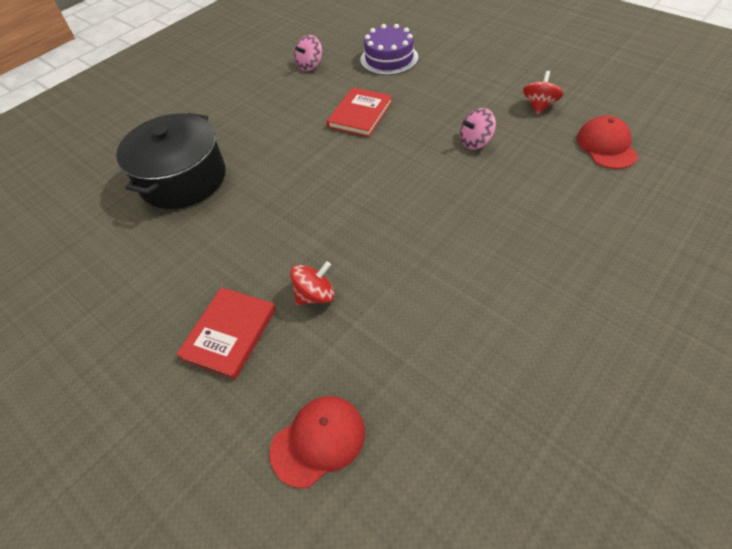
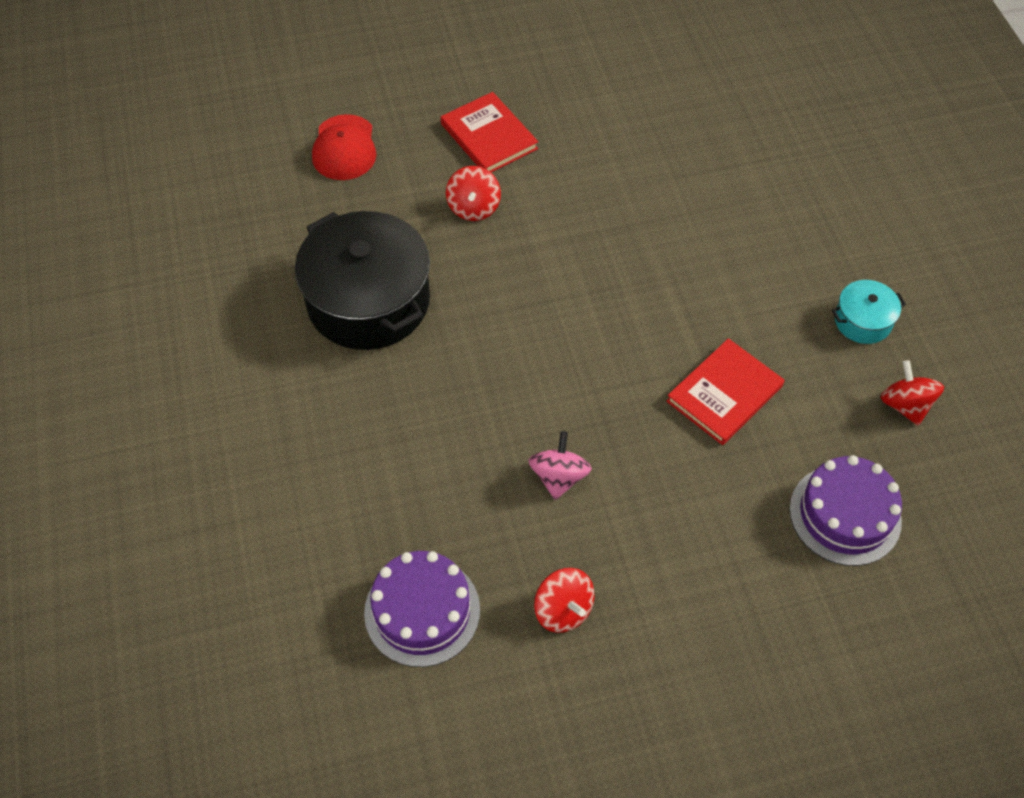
camera: 120 degrees right, 5 degrees up
(183, 179) = (739, 175): black pot -> black pot (368, 301)
(267, 94) = (862, 321): none -> turquoise pot
(310, 65) = (905, 405): pink spinning top -> red spinning top
(360, 114) = (724, 394): red book -> red book turned 75 degrees clockwise
(606, 146) = (422, 611): red cap -> purple cake

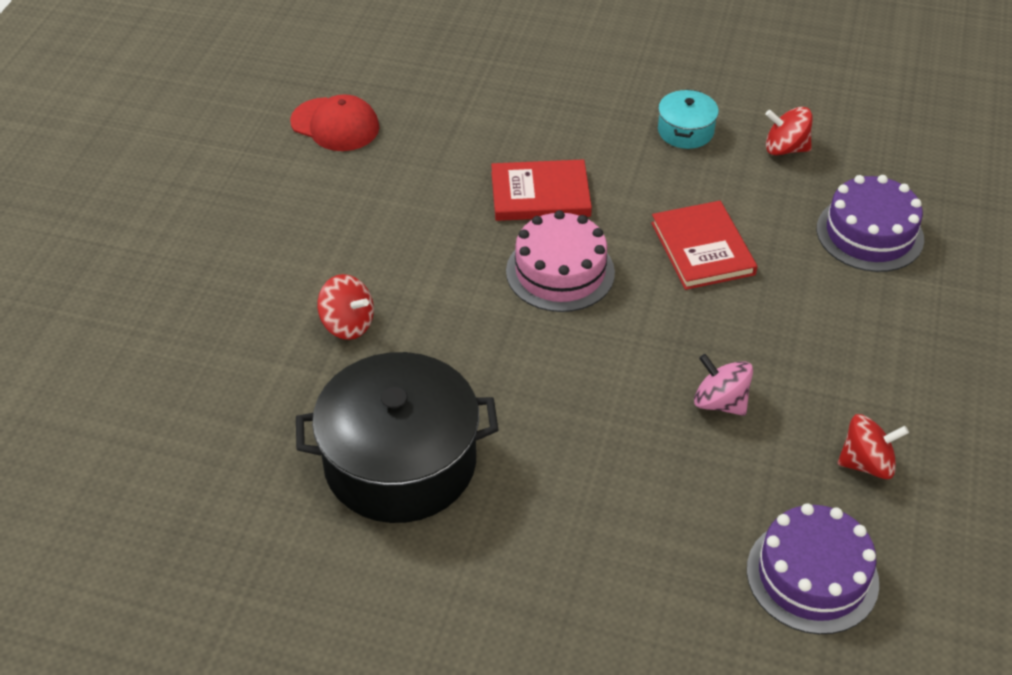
camera: 60 degrees left, 10 degrees down
(344, 148) = (169, 396): red cap -> red cap (335, 125)
(489, 136) = (264, 272): red book -> red book (540, 194)
(622, 309) = (560, 272): none -> pink cake

